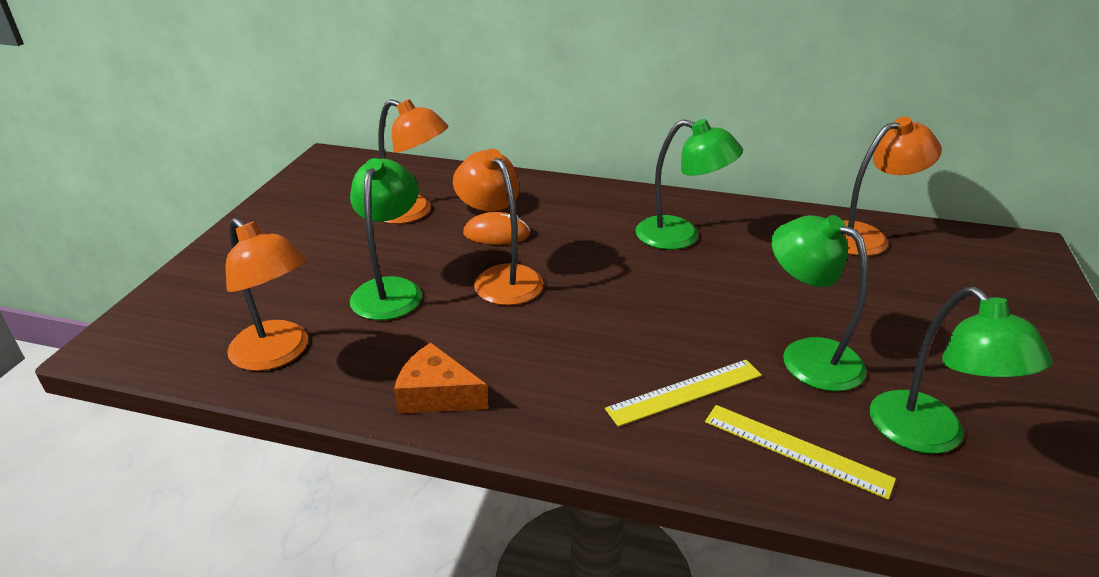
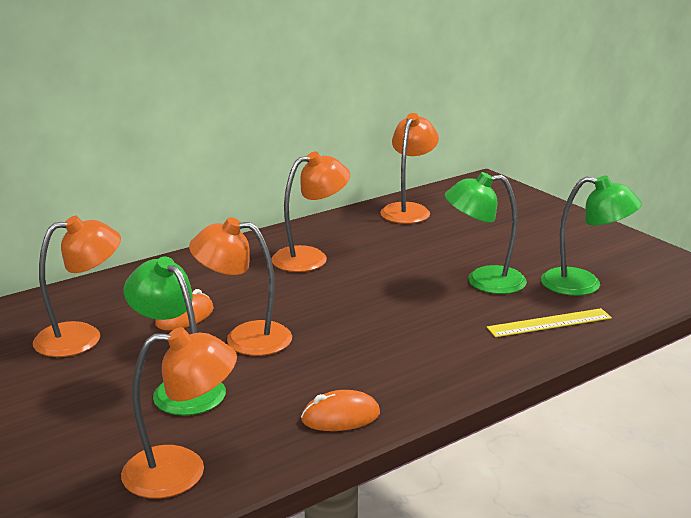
camera: 50 degrees left, 10 degrees down
(437, 394) = (340, 417): orange cheese -> orange mouse
(680, 236) = (310, 257): green lamp -> orange lamp
(685, 392) = (462, 330): yellow ruler -> none

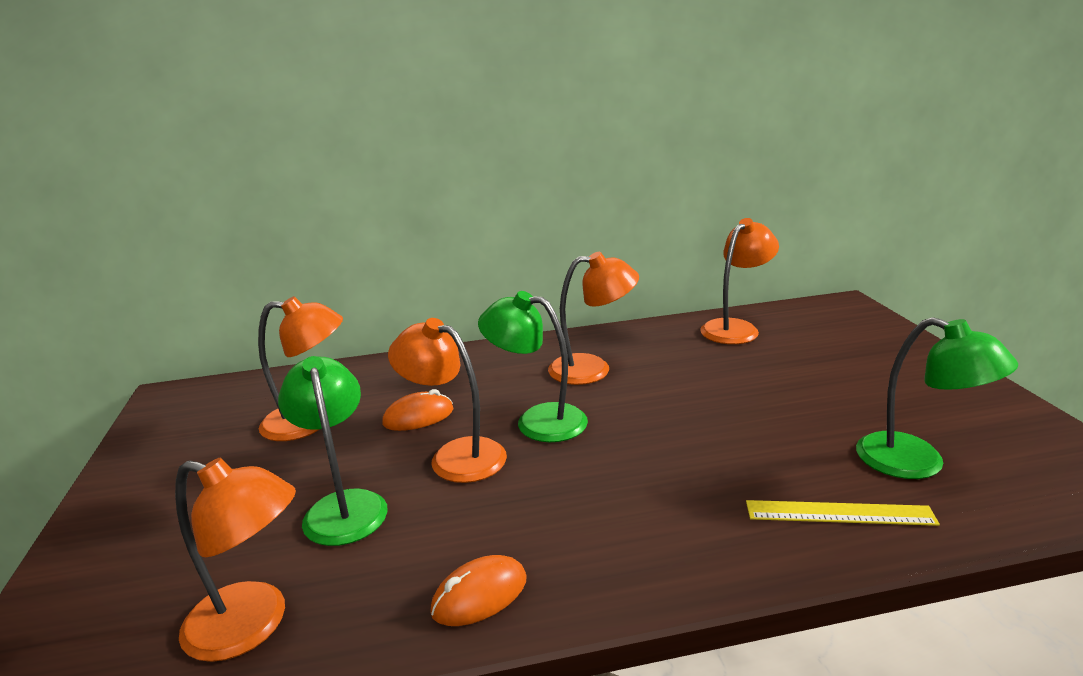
camera: 25 degrees right, 0 degrees up
(340, 417) = (479, 595): orange mouse -> orange mouse turned 45 degrees counterclockwise
(483, 281) = (777, 433): green lamp -> green lamp (537, 421)

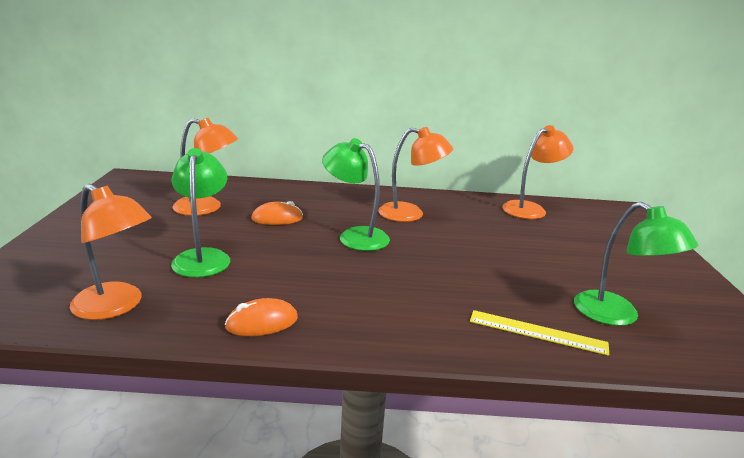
camera: 10 degrees right, 0 degrees up
(455, 455) = (289, 244): orange lamp -> none

